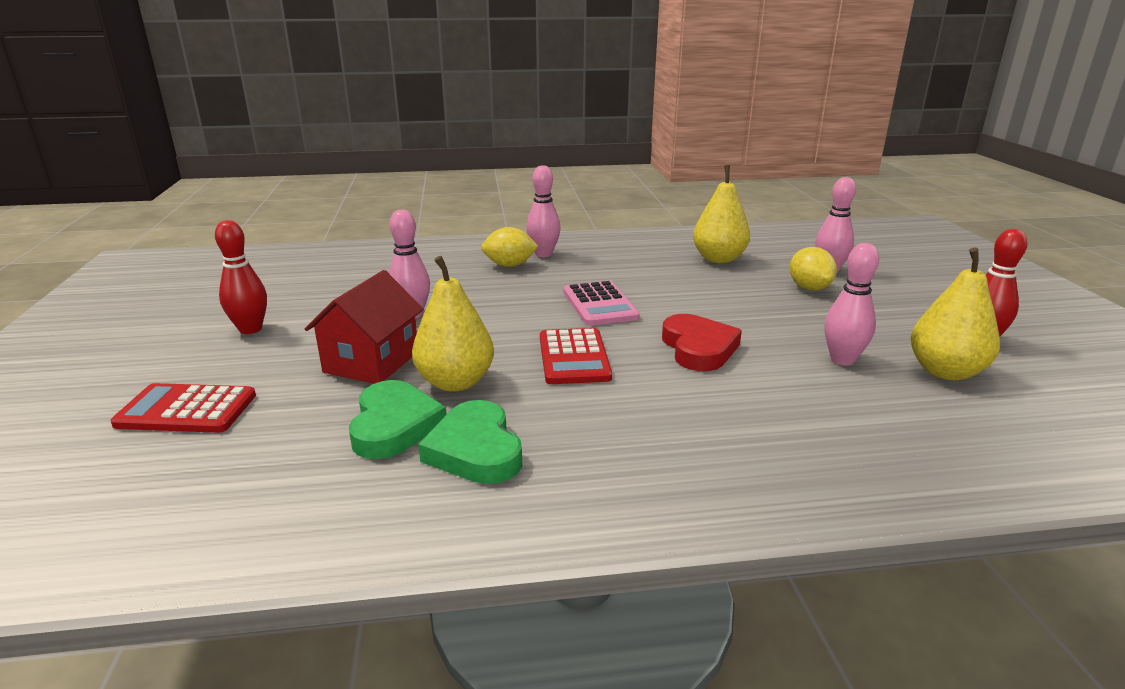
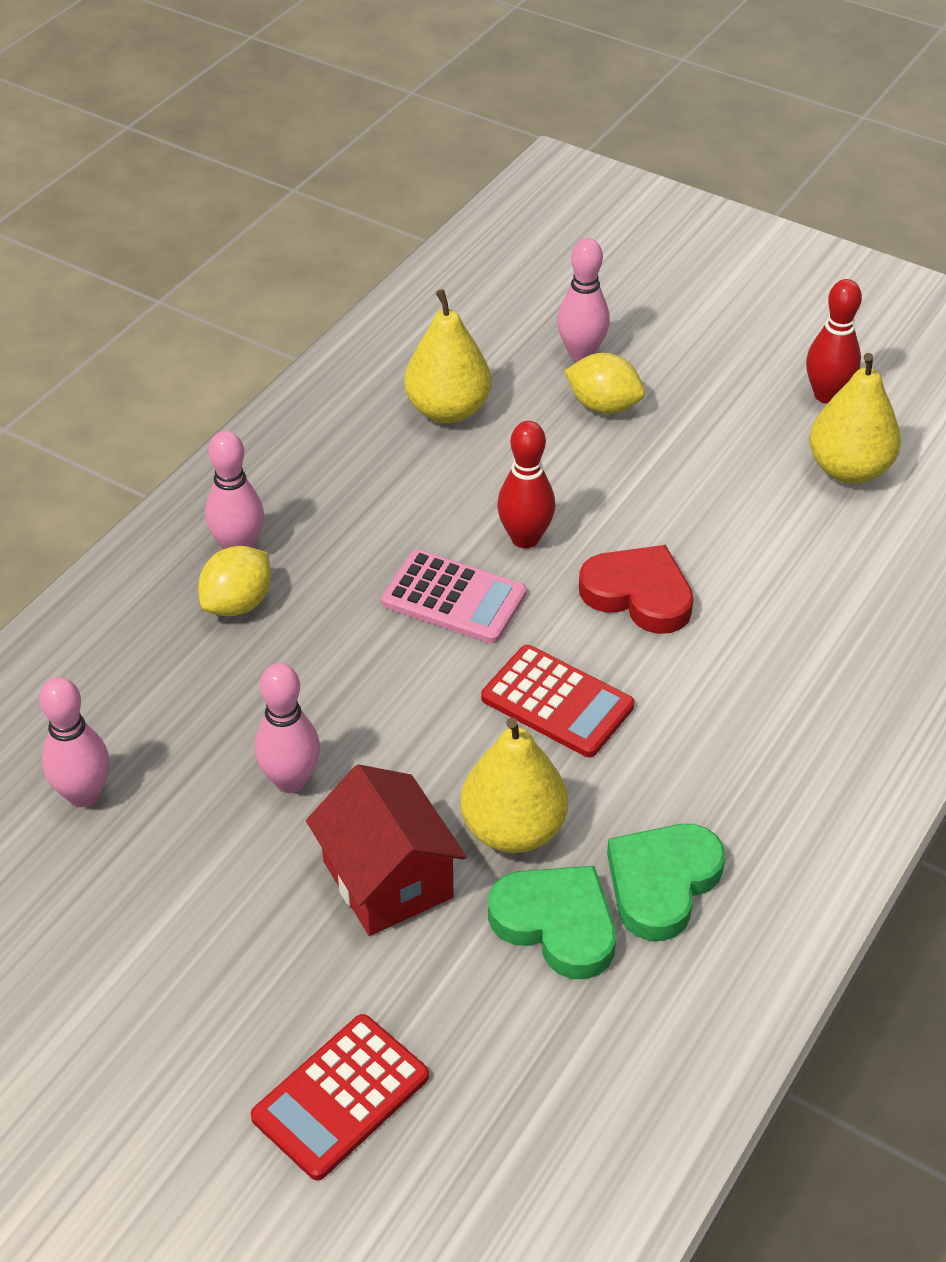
camera: 50 degrees left, 20 degrees up
(250, 329) = (156, 963): red bowling pin -> red bowling pin (525, 538)
(475, 450) = (662, 883): green heart -> green heart turned 105 degrees clockwise
(842, 360) = (764, 514): pink bowling pin -> pink bowling pin (84, 794)

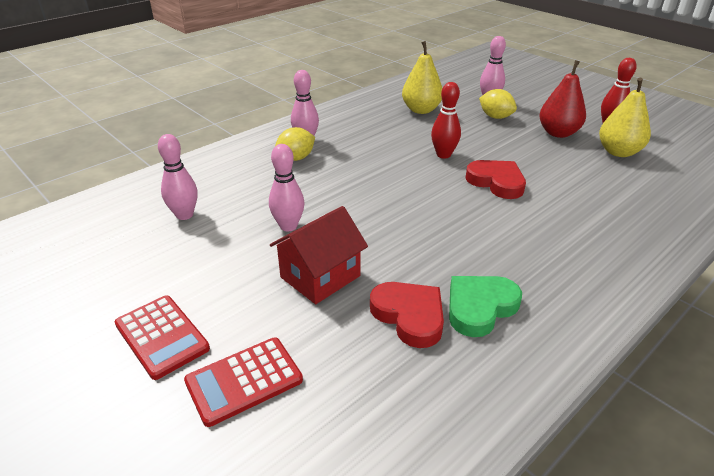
camera: 15 degrees right, 10 degrees down
(387, 879) = (320, 276): red house -> red house turned 60 degrees clockwise
(454, 598) = (400, 170): pink calculator -> none
(513, 829) = (399, 266): yellow pear -> none
(556, 924) = (409, 316): green heart -> red heart
(557, 702) = (441, 217): red calculator -> red calculator (162, 336)
(732, 434) = (558, 133): none -> red pear

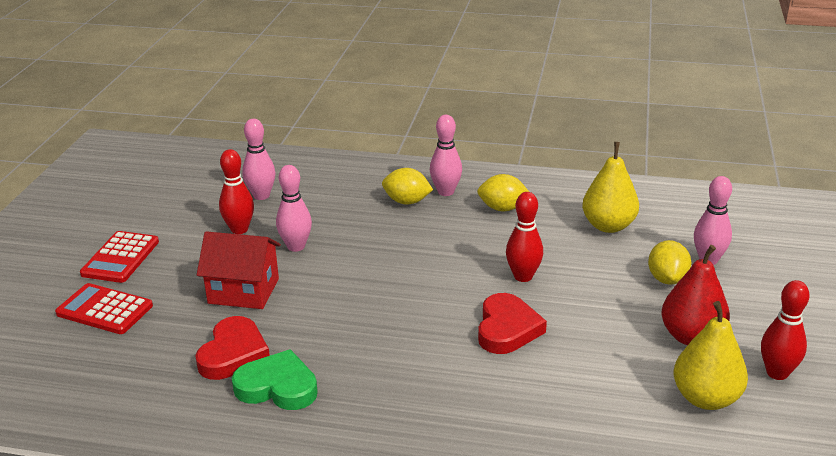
camera: 55 degrees right, 5 degrees down
(220, 245) = (239, 229): none -> red bowling pin
(356, 131) = (502, 208): none -> yellow lemon

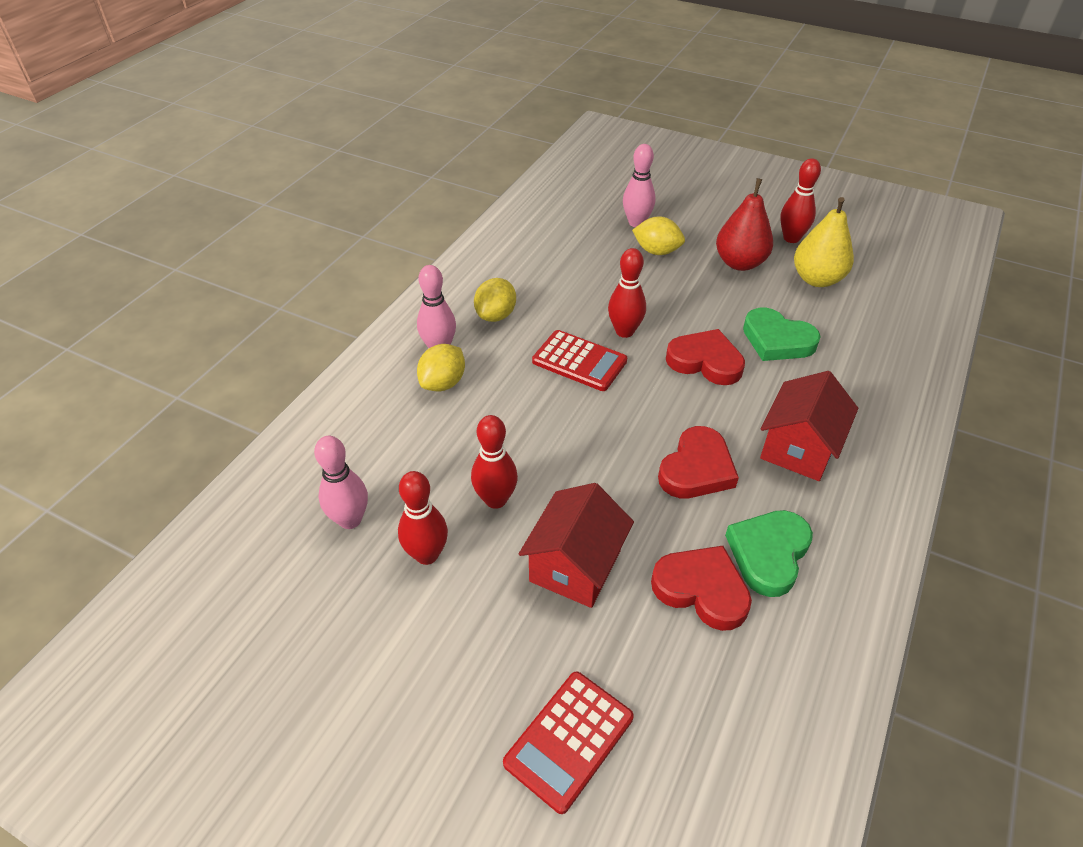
camera: 75 degrees left, 15 degrees up
(120, 258) = (437, 714): red calculator -> red calculator (579, 361)
(296, 246) = (495, 499): pink bowling pin -> red bowling pin
(361, 338) = (696, 469): none -> red heart
(412, 398) = (799, 448): none -> red house
(569, 374) = (777, 340): none -> green heart
(608, 226) = (560, 259): yellow pear -> none

